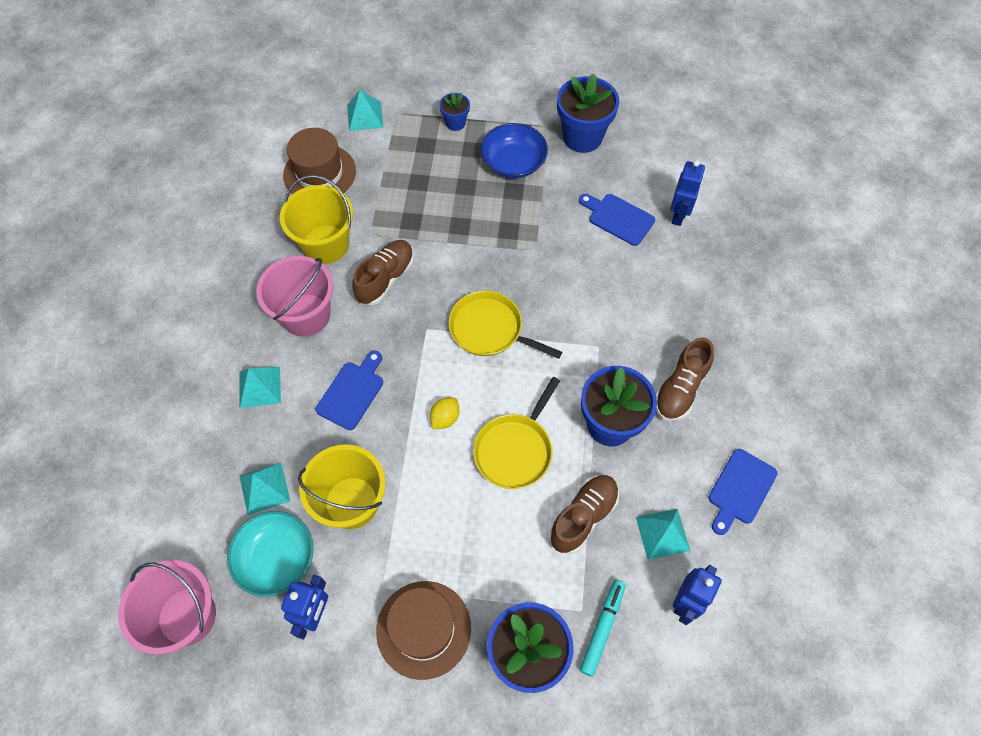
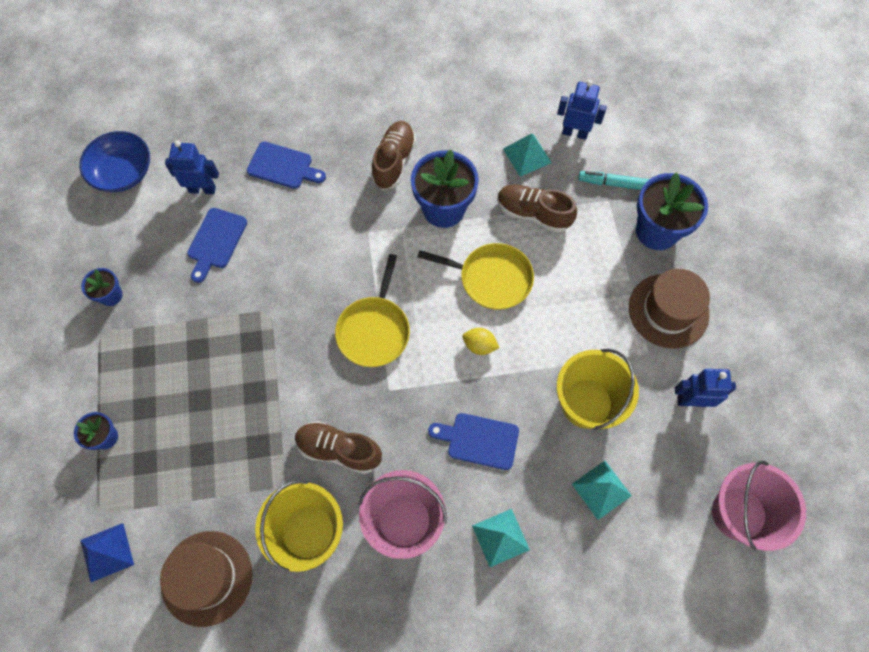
camera: 105 degrees left, 5 degrees up
(276, 558) = (659, 452): turquoise bowl -> none
(365, 116) = (107, 552): turquoise pyramid -> blue pyramid
(513, 162) = (157, 358): blue bowl -> blue bowl (123, 172)
(582, 137) = (111, 295): blue flower pot -> blue flower pot, size x0.51
(680, 389) = (394, 161): brown shoe -> brown shoe turned 90 degrees counterclockwise
(740, 489) = (472, 108): blue cutting board -> blue cutting board (283, 166)

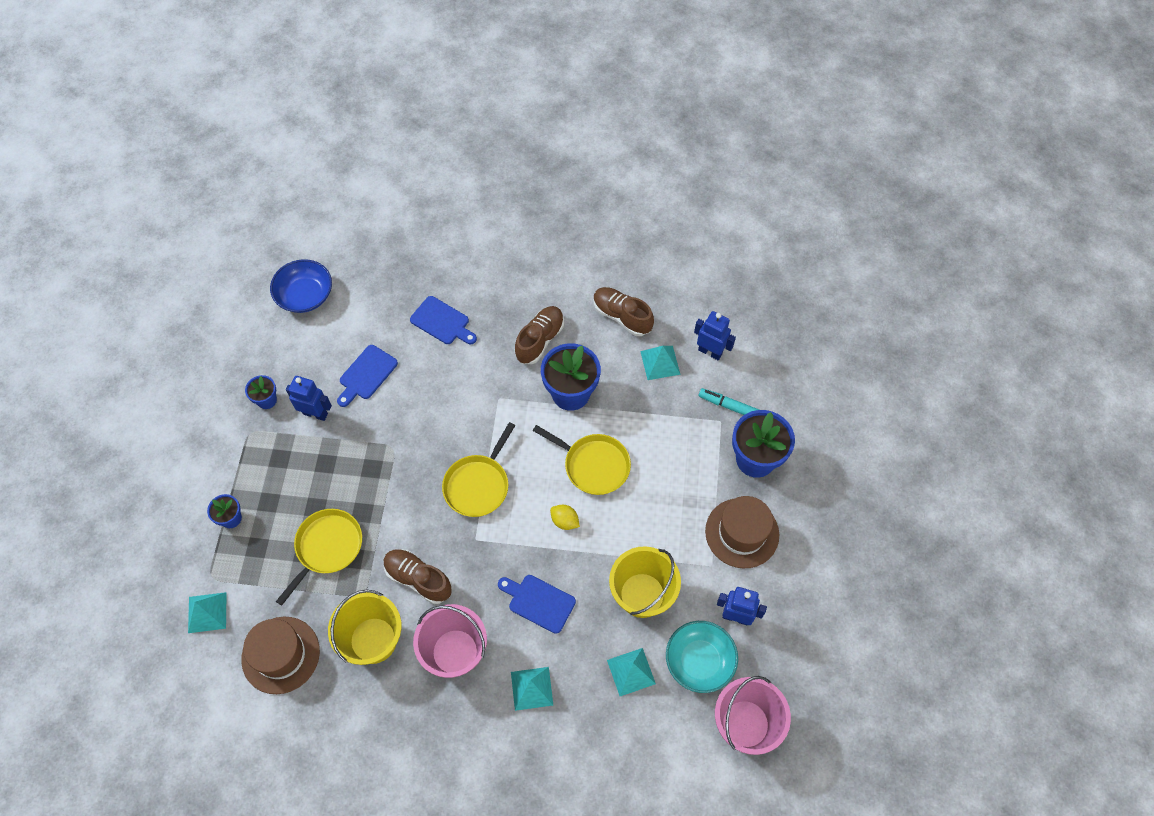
camera: 15 degrees right, 5 degrees down
(107, 552) = (207, 612): blue pyramid -> turquoise pyramid
(202, 189) = (368, 326): blue robot -> blue robot (315, 413)
(226, 441) = (327, 547): none -> yellow pan
(533, 213) = (649, 416): brown shoe -> brown shoe (622, 316)
(669, 458) = (699, 661): none -> turquoise bowl

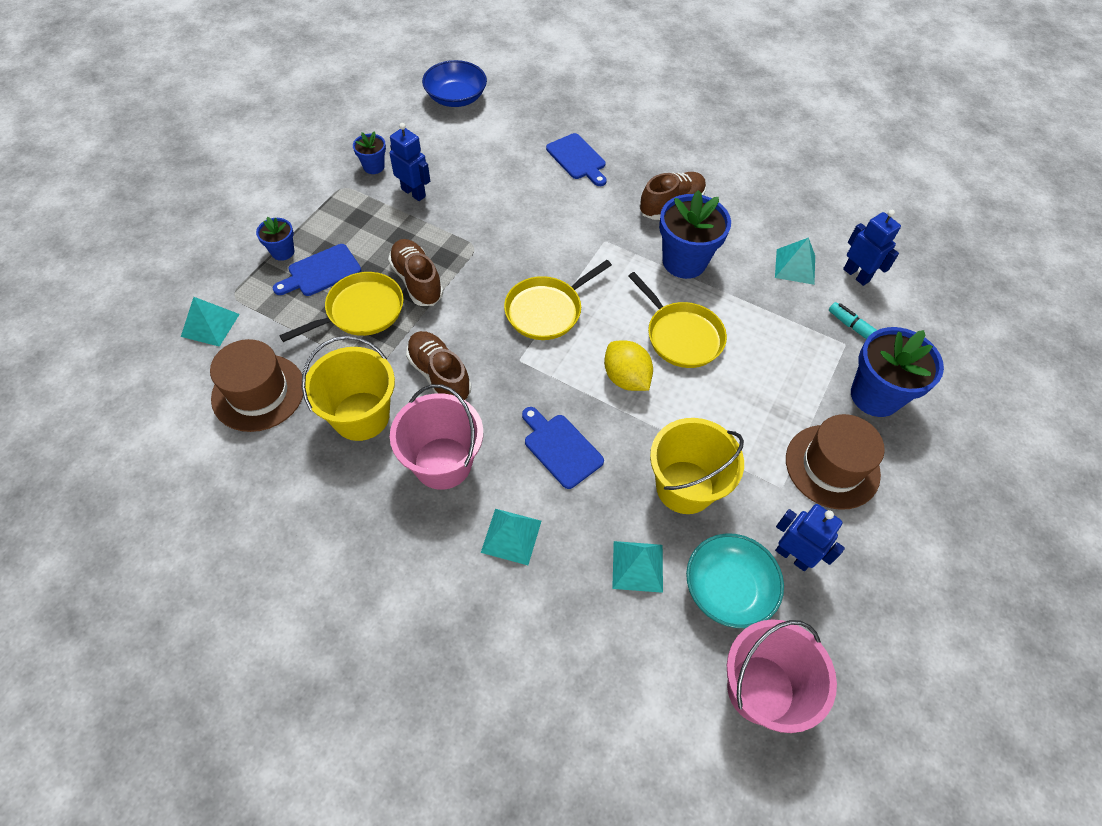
camera: 20 degrees right, 5 degrees down
(366, 374) = (480, 177): blue cutting board -> blue cutting board (321, 272)
(564, 521) = (626, 378): yellow lemon -> yellow lemon, size x1.56
(622, 316) = (768, 212): brown shoe -> brown shoe (417, 281)

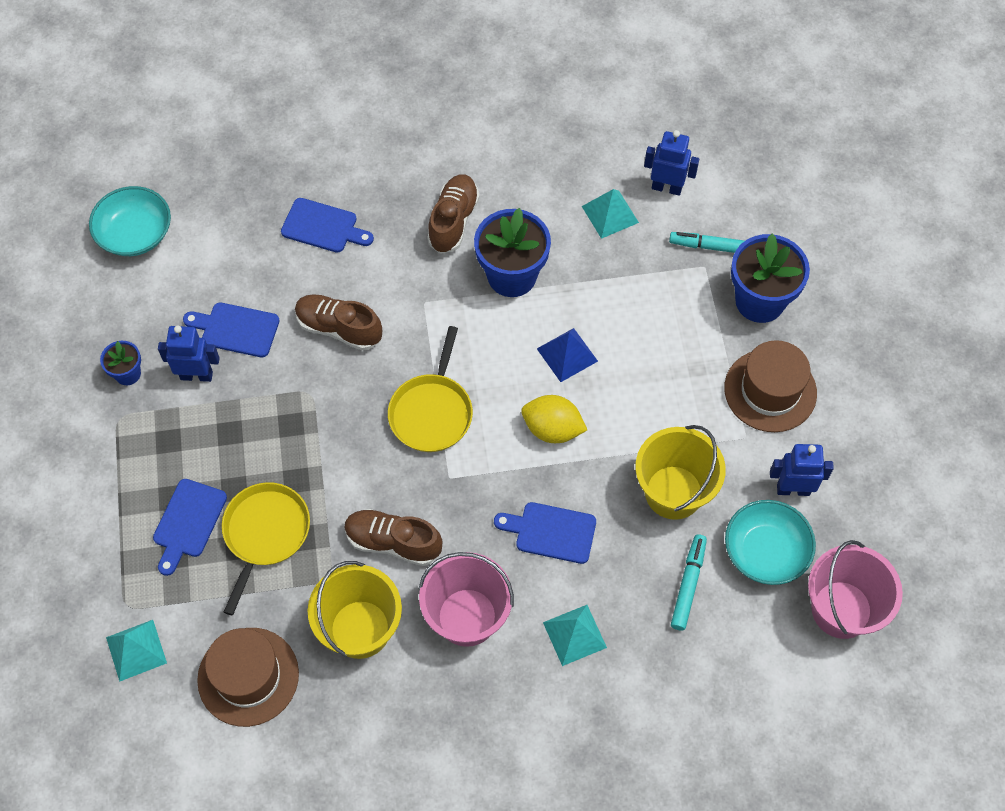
camera: 35 degrees left, 5 degrees up
(282, 252) = (129, 529): blue flower pot -> none
(417, 281) = (288, 466): brown shoe -> brown shoe (339, 328)
(456, 97) = (135, 233): blue bowl -> turquoise bowl
(464, 182) = (236, 329): none -> blue cutting board
(637, 566) = (688, 584): turquoise pyramid -> turquoise marker
(681, 336) = (567, 354): yellow pan -> blue pyramid

